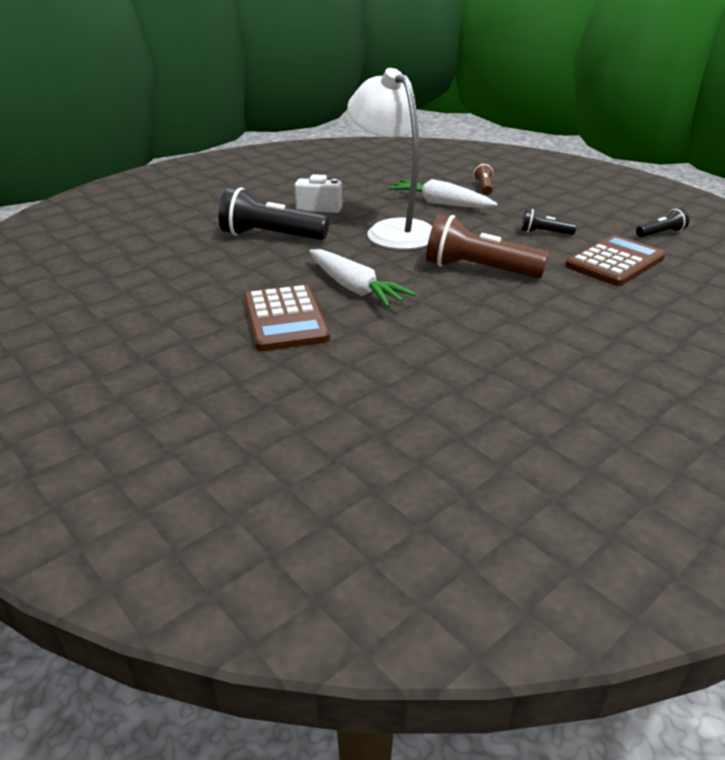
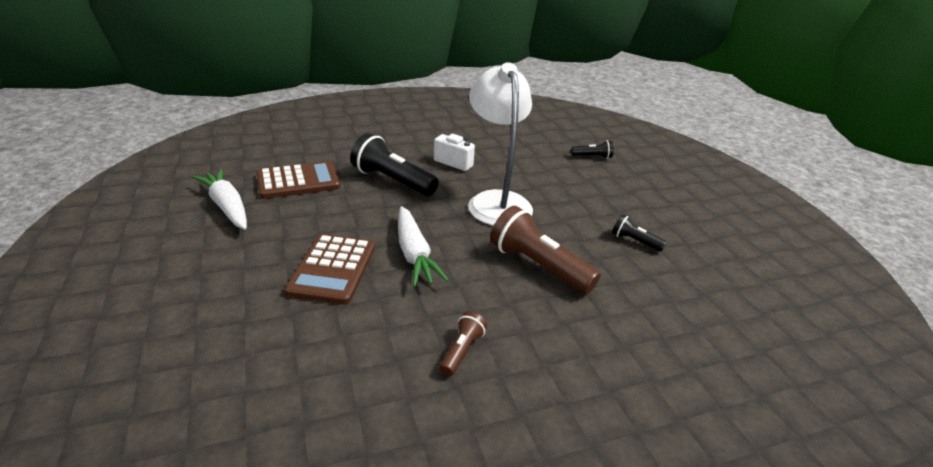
camera: 20 degrees right, 0 degrees up
(440, 203) = (562, 183): white carrot -> white carrot (227, 206)
(483, 188) = (615, 175): brown flashlight -> brown flashlight (461, 351)
(615, 262) = (680, 296): brown calculator -> brown calculator (298, 181)
(660, 233) = (757, 275): black flashlight -> black flashlight (592, 157)

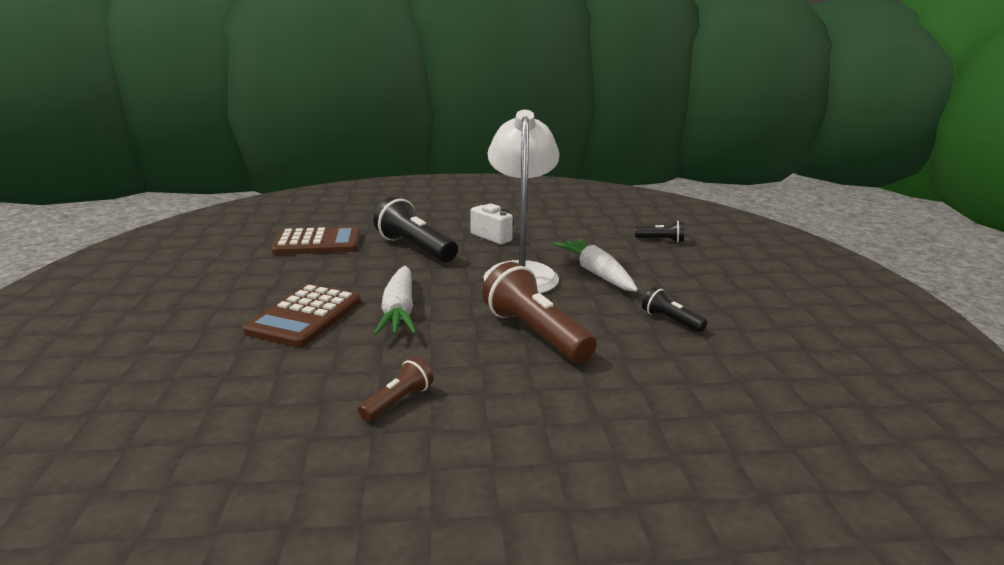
camera: 15 degrees right, 10 degrees down
(227, 206) = (235, 258): white carrot -> white carrot (596, 273)

